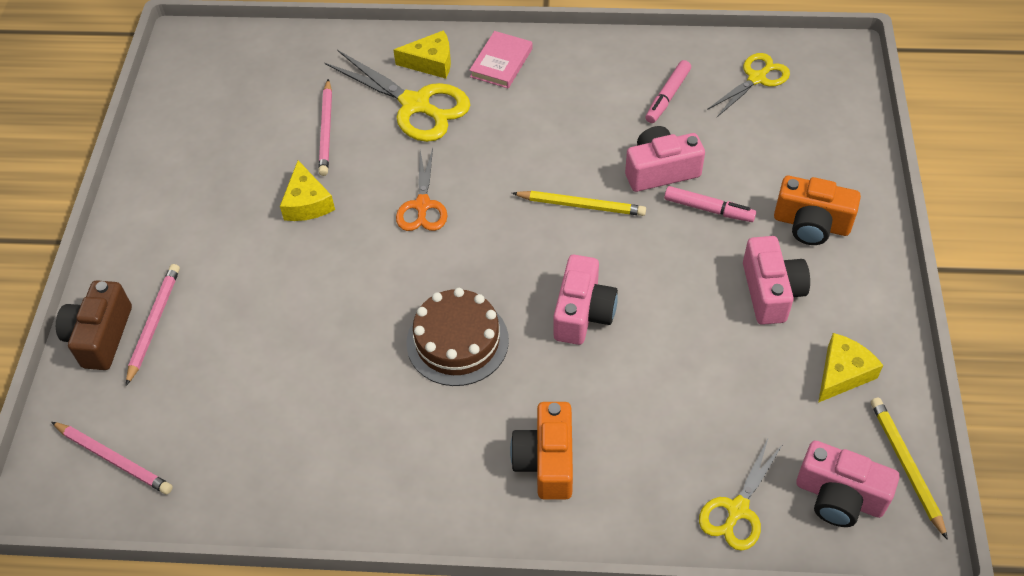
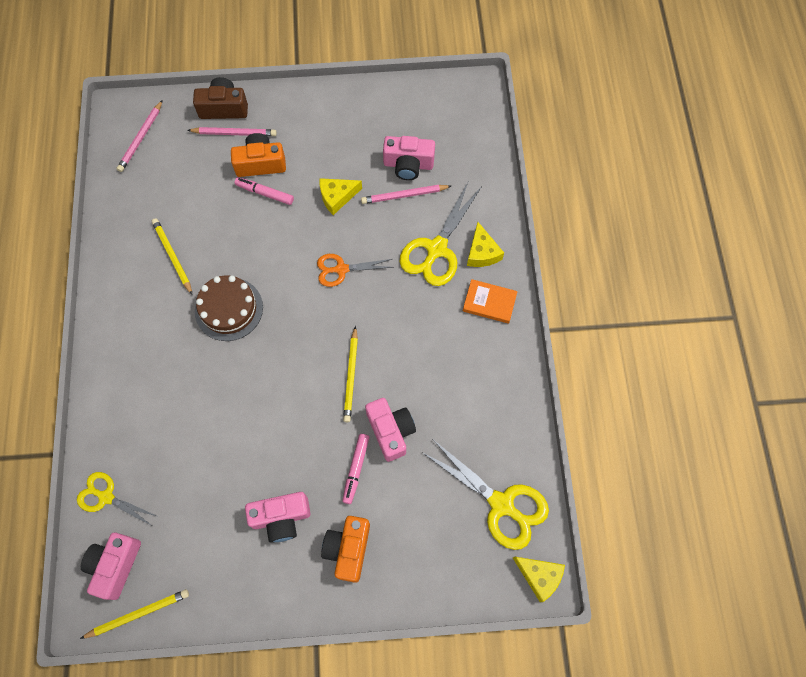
camera: 80 degrees right, 15 degrees up
(352, 414) = (172, 256): none -> yellow pencil
(501, 63) = (489, 302): pink book -> orange book
(546, 461) = (141, 375): orange camera -> orange camera (260, 163)
(583, 313) = (255, 386): pink camera -> pink camera (408, 165)
(667, 96) = (470, 432): pink marker -> pink marker (265, 193)
(756, 78) = (501, 504): yellow scissors -> yellow scissors, size x1.62
(842, 373) = (212, 570): yellow cheese -> yellow cheese (539, 576)

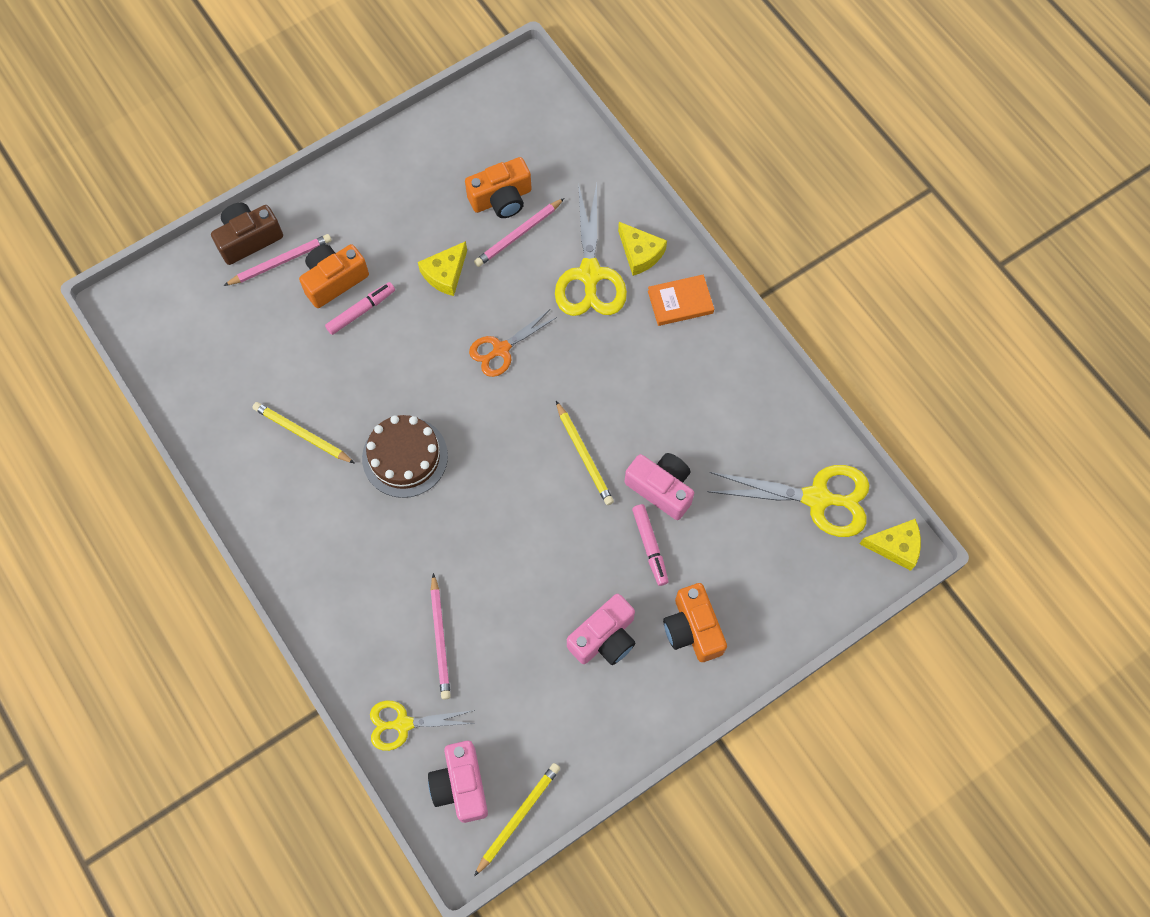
camera: 30 degrees left, 0 degrees up
(141, 138) = (173, 322): pink pencil -> pink pencil (440, 639)
(265, 193) = (361, 311): pink marker -> pink marker turned 150 degrees clockwise
(408, 165) = (501, 198): pink camera -> orange camera

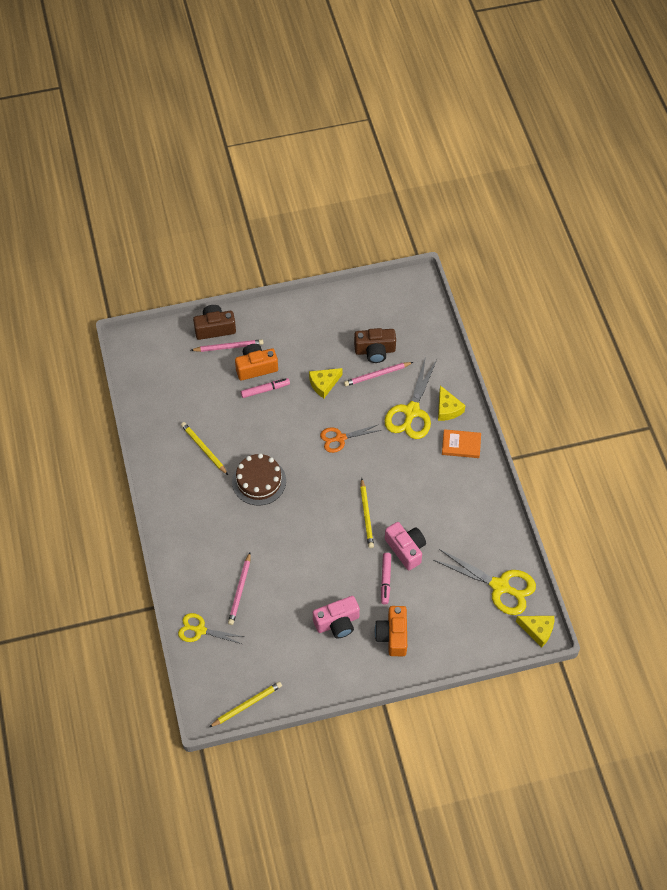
camera: 20 degrees right, 10 degrees down
(461, 785) = (220, 675): pink camera -> none
(501, 198) = (375, 351): orange camera -> brown camera

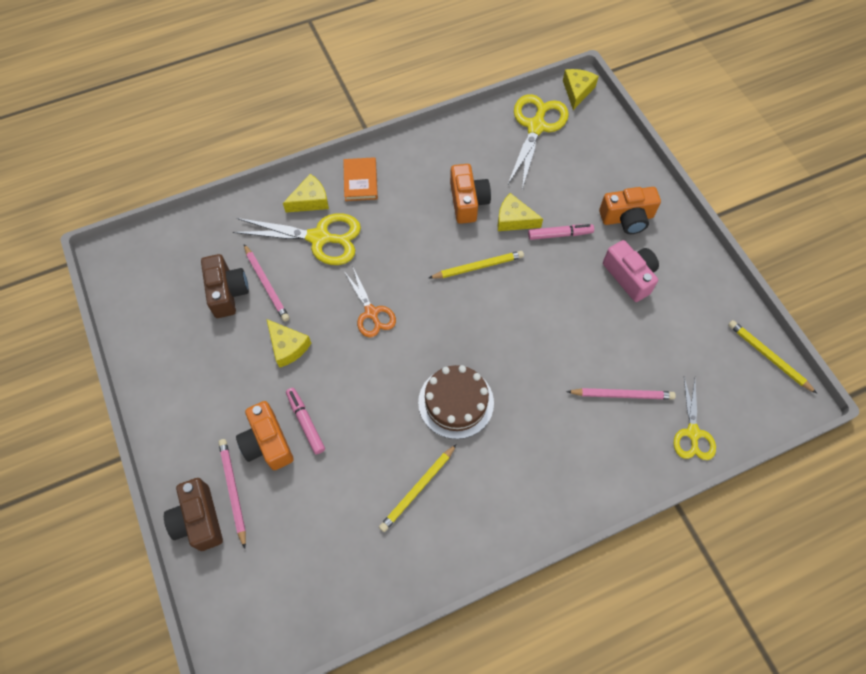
camera: 100 degrees left, 5 degrees up
(406, 549) = (514, 219): pink camera -> yellow cheese
(429, 518) = (468, 201): none -> orange camera

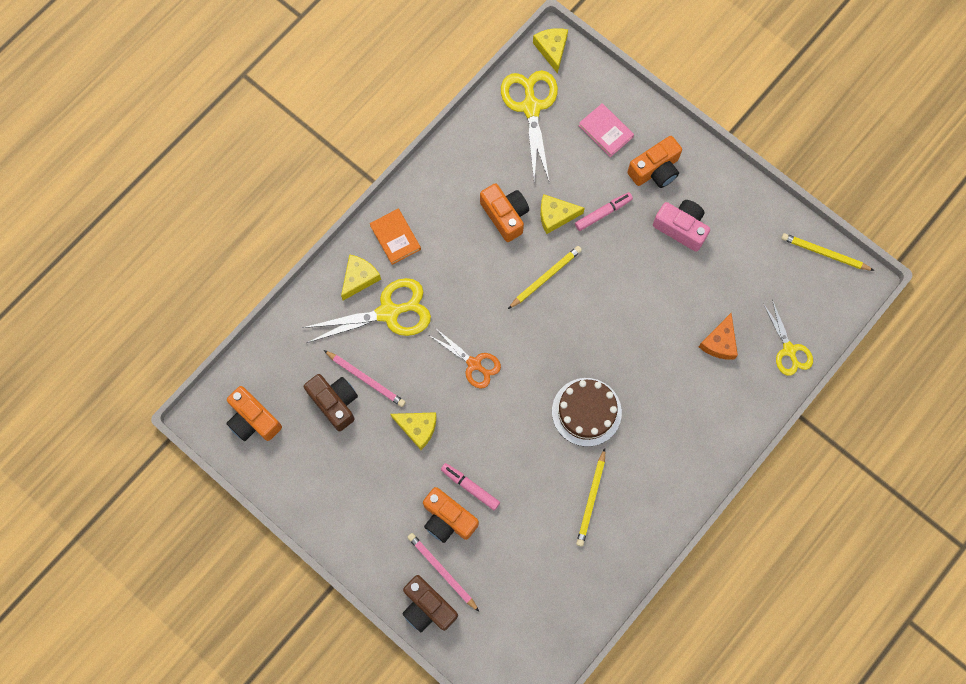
camera: 25 degrees left, 10 degrees up
(149, 276) = (253, 420): none -> orange camera
(595, 170) = (605, 131): none -> pink book
(622, 395) = (719, 342): pink pencil -> orange cheese

